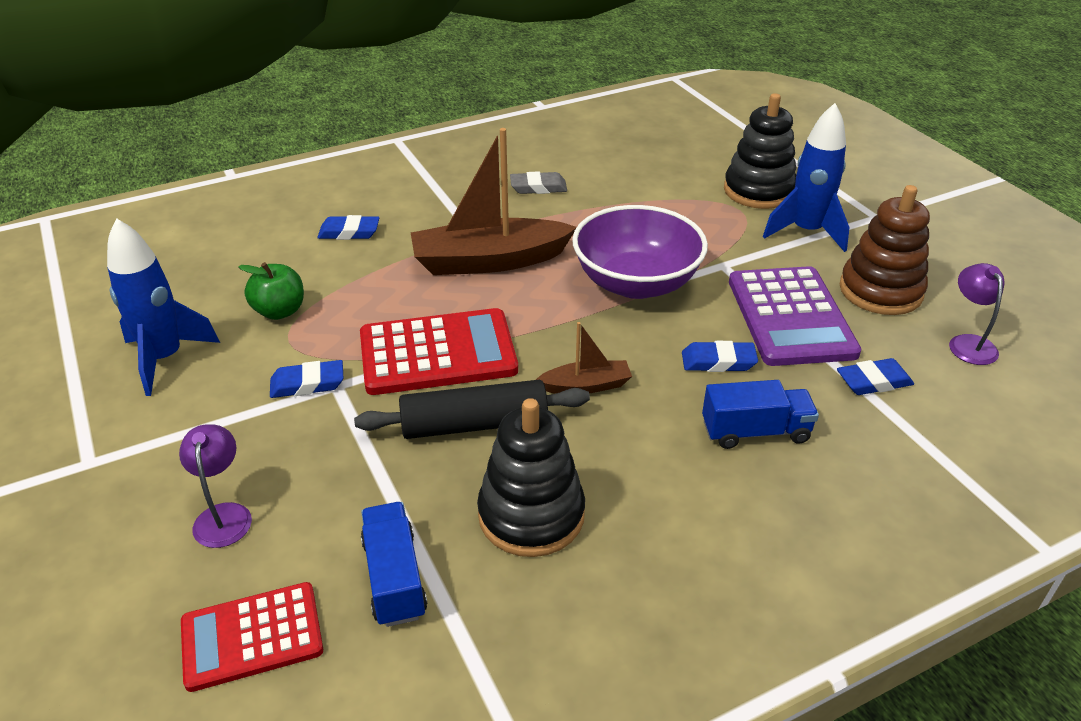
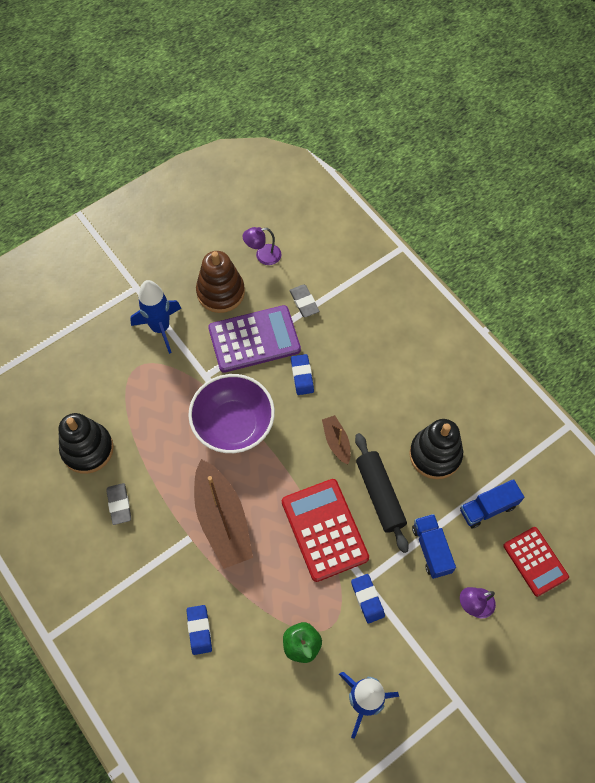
camera: 100 degrees left, 25 degrees up
(755, 431) = (354, 357): blue truck -> blue truck (431, 549)
(758, 191) = (110, 355): black stacking toy -> black stacking toy (87, 449)
(873, 381) = (304, 302): blue eraser -> grey eraser

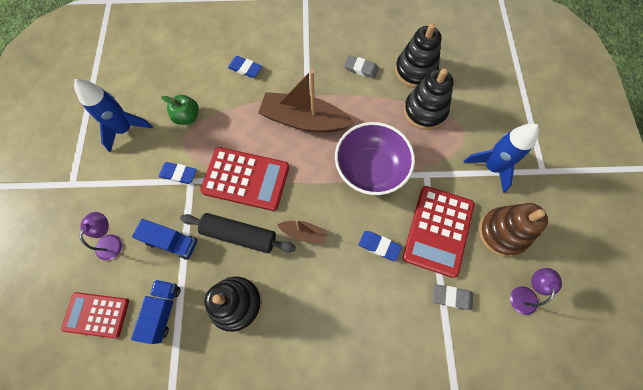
camera: 125 degrees right, 5 degrees up
(134, 413) = (425, 111): none -> black stacking toy
(254, 339) = (438, 230): purple calculator -> red calculator

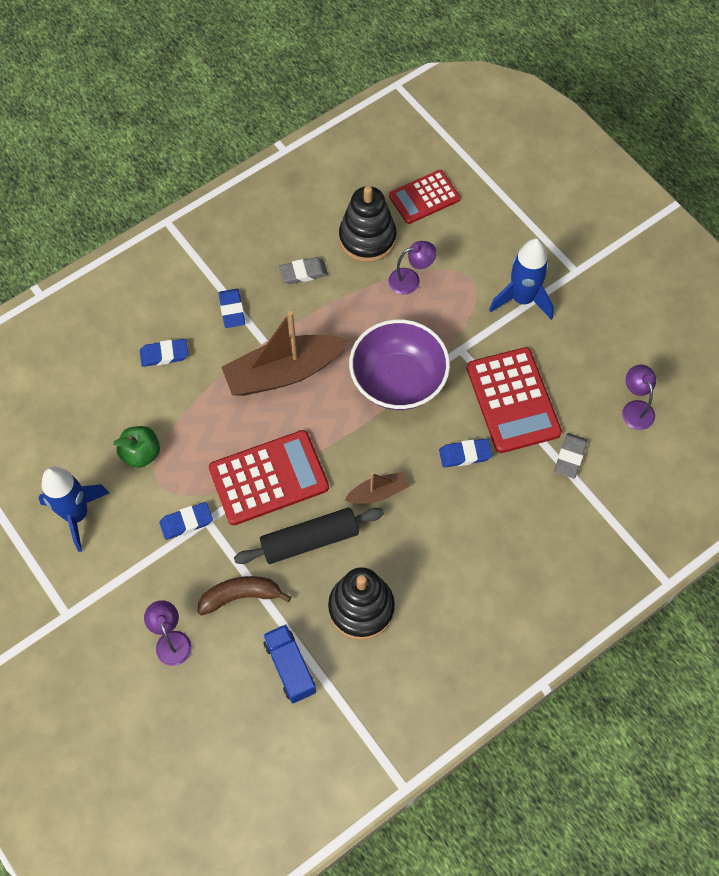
camera: 35 degrees left, 5 degrees down
(96, 314) = (220, 720): red calculator -> red calculator (424, 197)
(172, 242) = (241, 596): blue truck -> brown banana
(302, 66) = (232, 310): none -> blue eraser
(425, 111) = (410, 279): black stacking toy -> purple lamp
(451, 297) = (570, 457): grey eraser -> grey eraser turned 45 degrees counterclockwise
(502, 232) = (577, 361): brown stacking toy -> none

